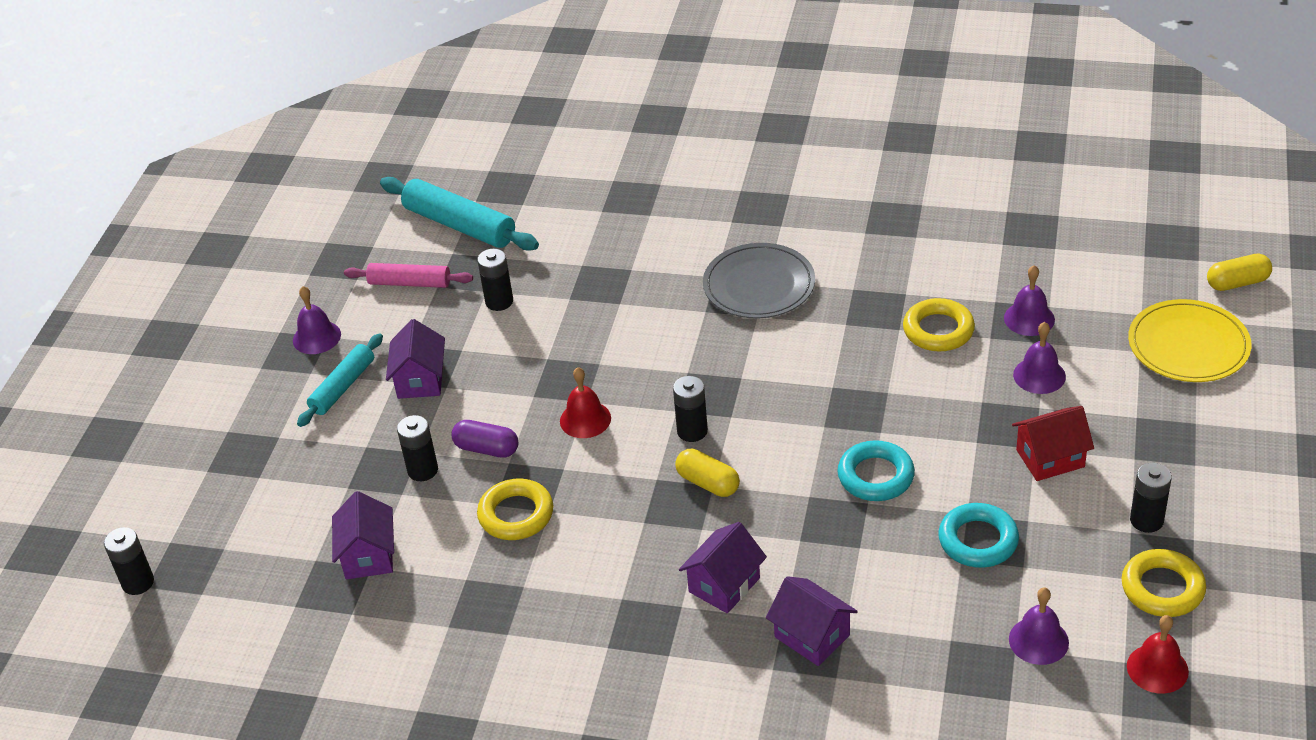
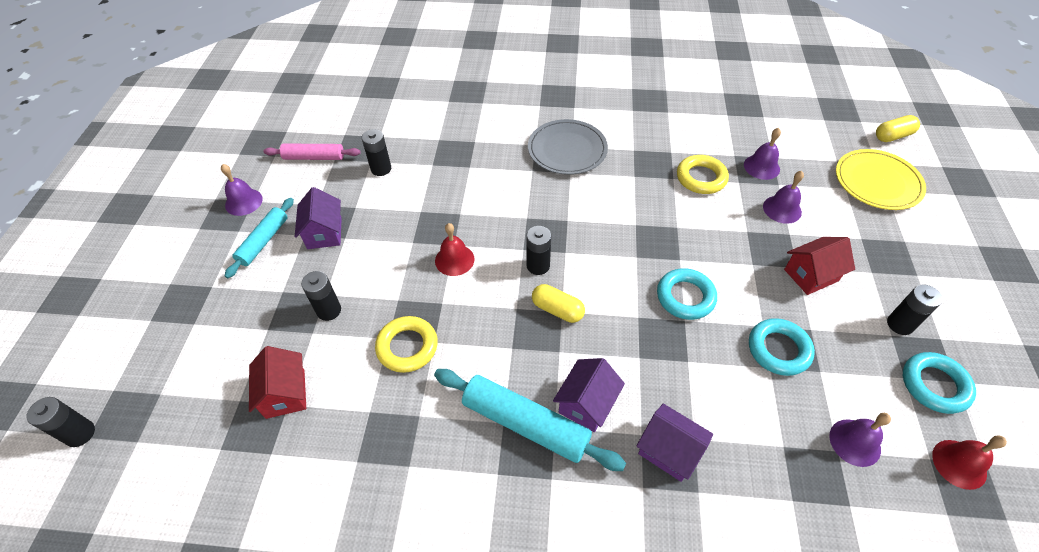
camera: 10 degrees left, 10 degrees up
(368, 556) = (285, 394): purple house -> red house
(459, 225) = (349, 114): turquoise rolling pin -> turquoise rolling pin (525, 424)
(487, 449) = (379, 288): purple capsule -> none
(1162, 588) = (934, 385): yellow ring -> turquoise ring

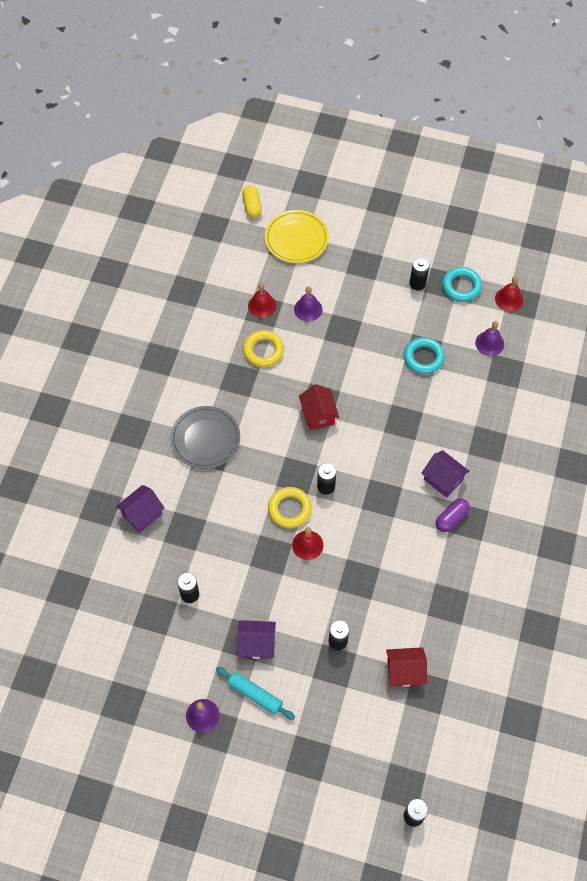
camera: 80 degrees left, 10 degrees up
(314, 157) = (158, 653): pink rolling pin -> none
(407, 347) = (380, 586): yellow ring -> yellow ring (289, 509)
(525, 424) = (451, 518): turquoise rolling pin -> purple capsule
(557, 310) = (368, 481): yellow capsule -> none
(669, 450) = (480, 441): purple house -> purple house (142, 514)
(685, 297) = (373, 397): turquoise ring -> none
(761, 167) = (262, 305): purple bell -> red bell
(811, 275) = (370, 316): red house -> red house (318, 415)

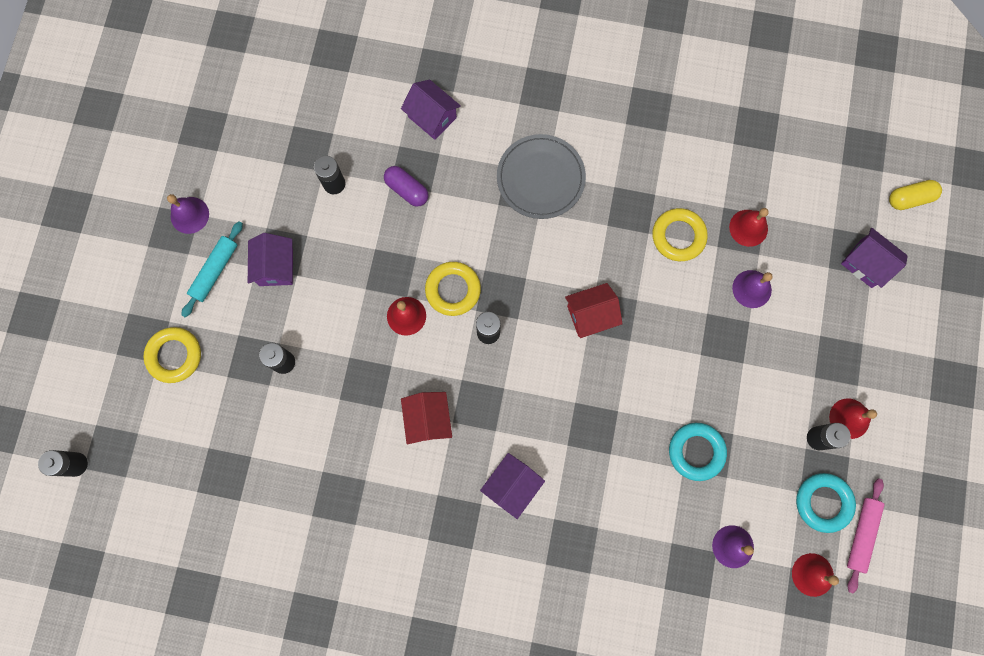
camera: 85 degrees right, 15 degrees up
(296, 238) = (865, 263): yellow plate -> purple house
(326, 730) = (174, 356): none -> yellow ring
(404, 671) = (248, 446): red house -> red house (428, 420)
(405, 263) = (849, 418): none -> red bell
(451, 518) = (456, 498): purple capsule -> purple capsule (407, 190)
(483, 268) = (861, 534): none -> pink rolling pin

